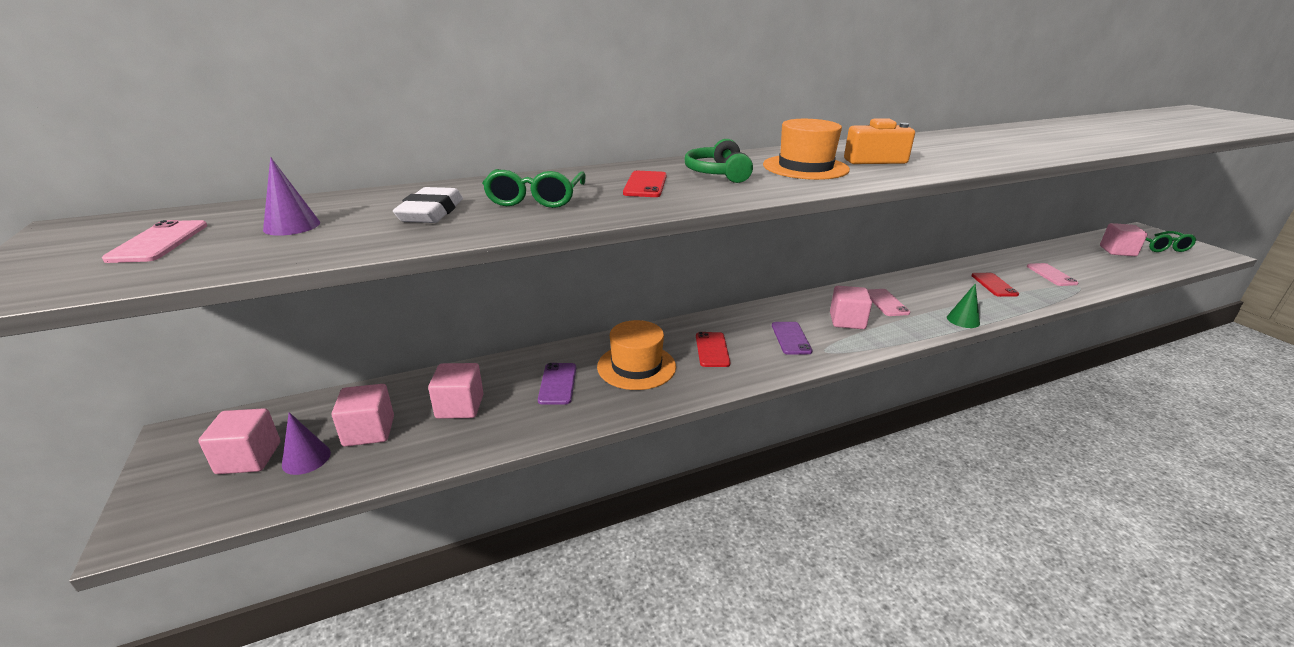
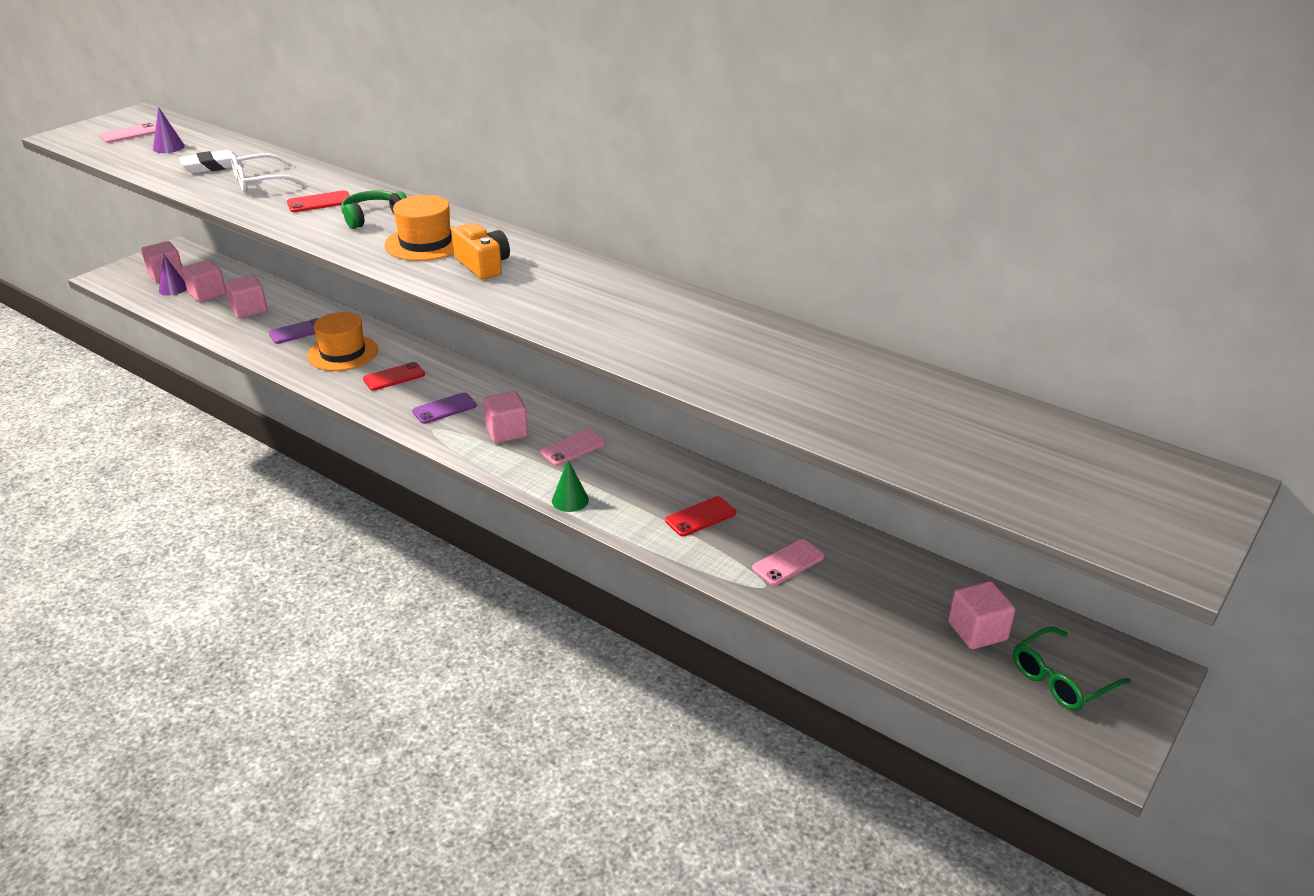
camera: 60 degrees right, 5 degrees up
(536, 198) = (260, 182): green glasses -> white glasses

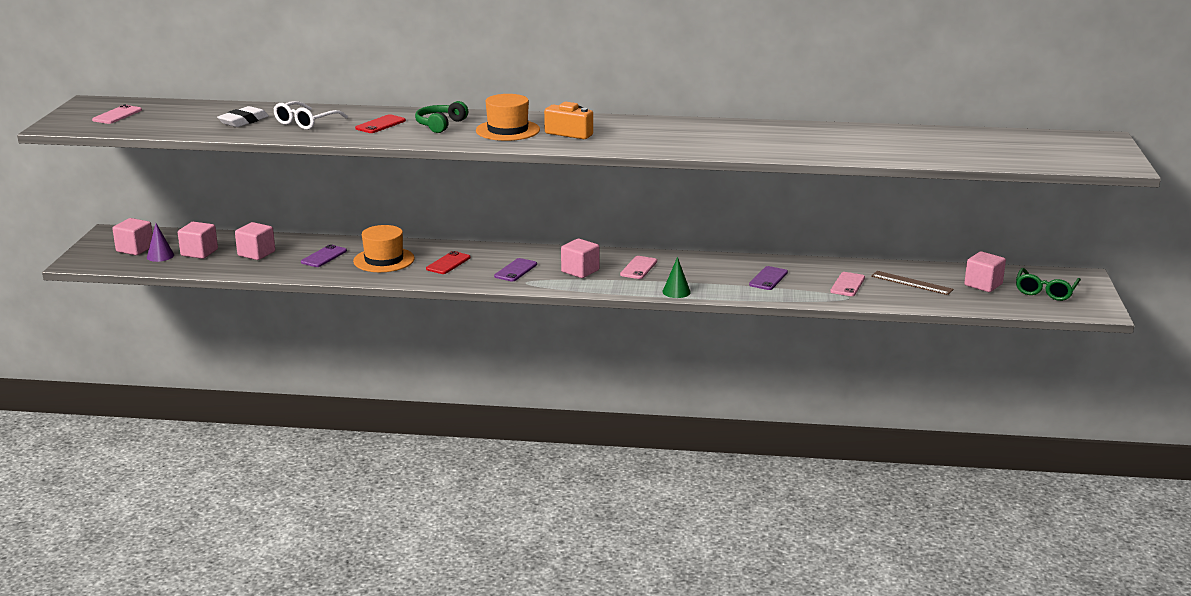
camera: 30 degrees left, 10 degrees down
(168, 147) = (175, 117): purple cone -> none
(700, 517) = (768, 279): red phone -> purple phone
(877, 590) = (911, 283): none -> brown ruler

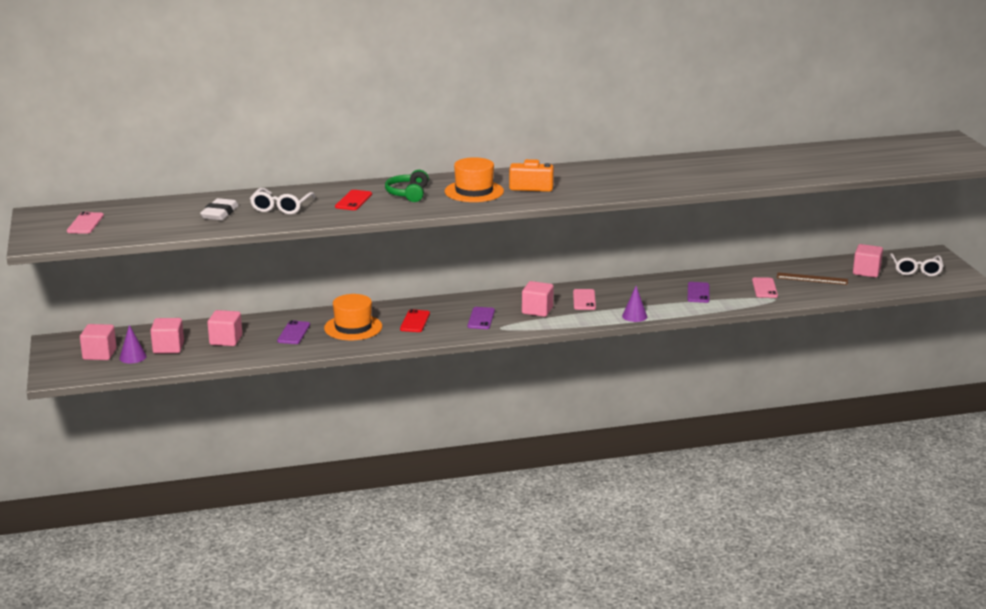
camera: 20 degrees left, 0 degrees up
(676, 292) = (634, 316): green cone -> purple cone
(1045, 291) = (916, 270): green glasses -> white glasses

